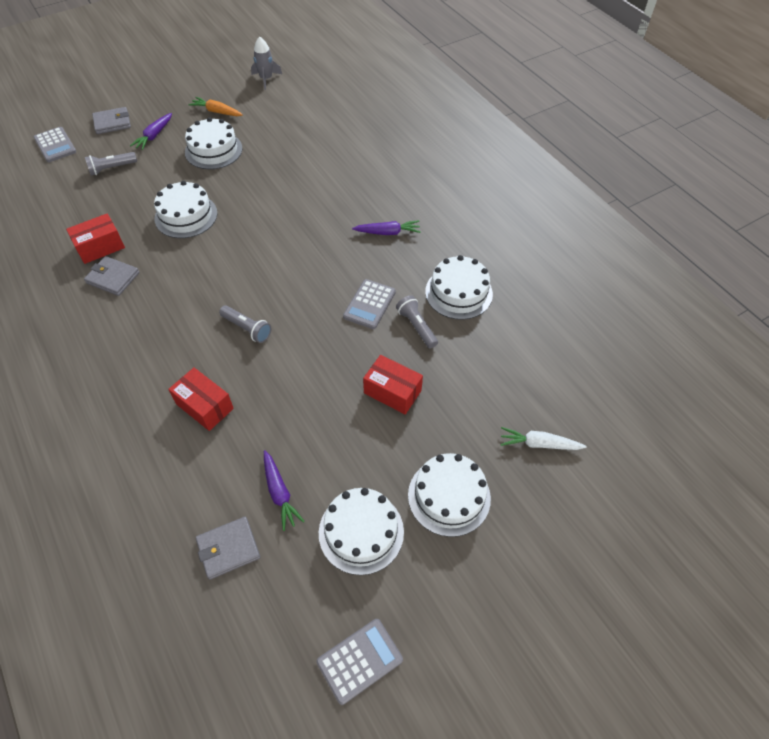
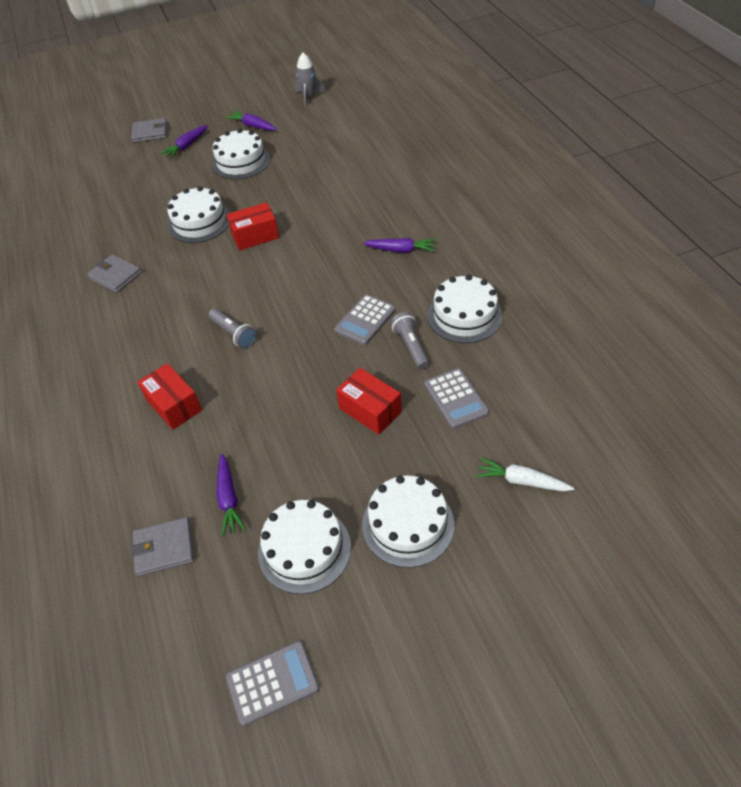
camera: 15 degrees right, 5 degrees down
(55, 145) = (92, 151): grey calculator -> grey calculator (456, 398)
(100, 247) = (110, 246): red box -> red box (255, 236)
(112, 168) = (139, 174): grey flashlight -> none
(217, 112) = (252, 126): orange carrot -> purple carrot

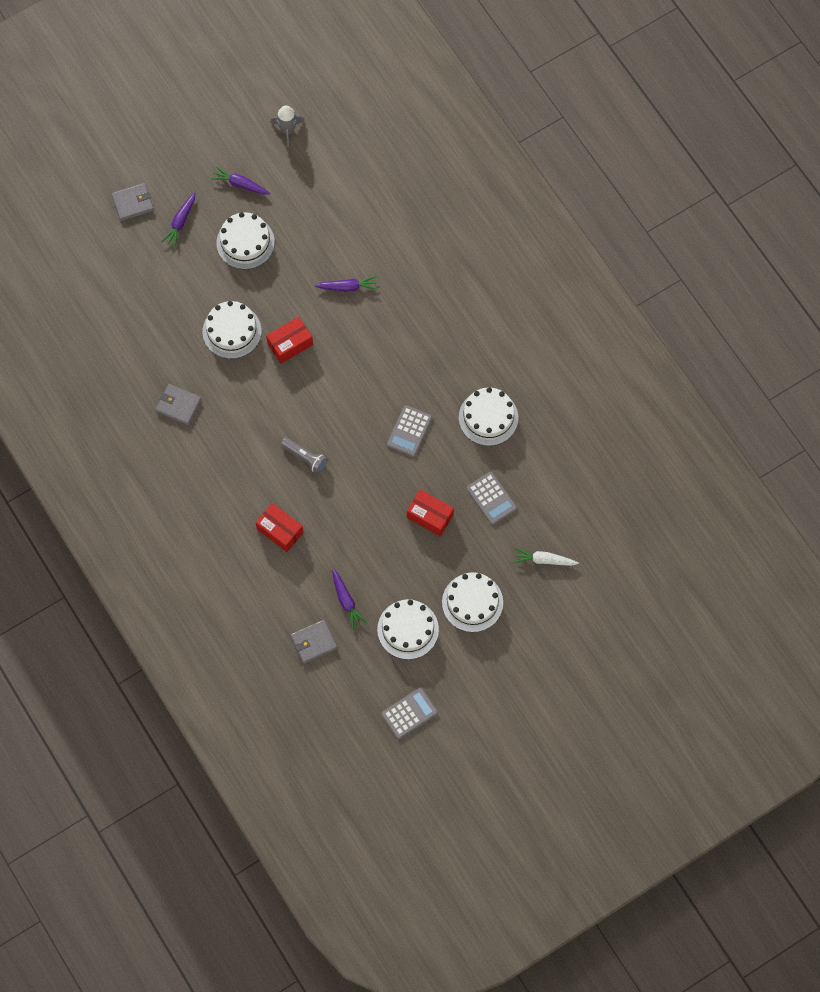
camera: 15 degrees left, 20 degrees up
(401, 250) = (425, 349): purple carrot -> purple carrot (347, 287)
(411, 346) = (450, 453): grey flashlight -> none

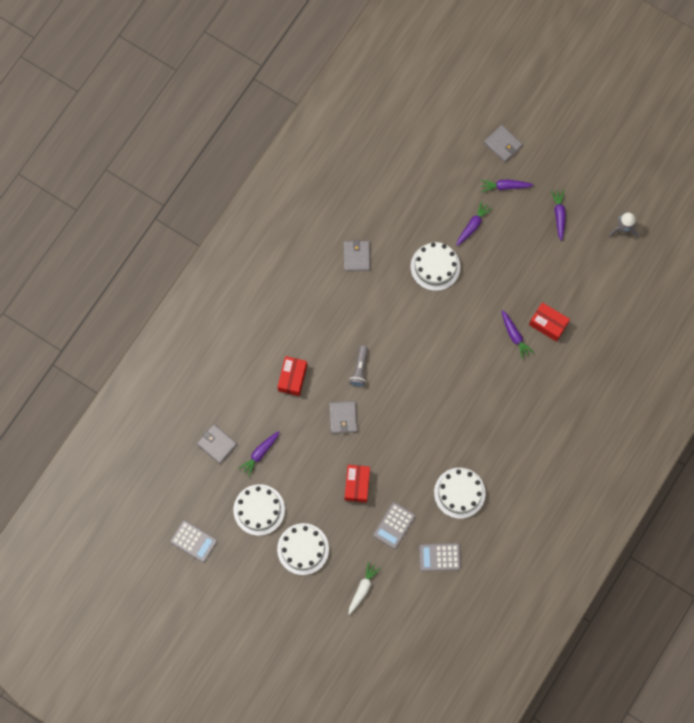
camera: 65 degrees right, 5 degrees up
(206, 273) = (472, 225): none -> purple carrot
(245, 242) = (513, 242): white cake -> none
(290, 344) = (446, 315): red box -> red box (548, 324)
(350, 498) = (343, 418): none -> grey wallet
(409, 431) = (419, 437): grey calculator -> grey calculator (439, 557)
(544, 560) = (362, 588): white carrot -> white carrot turned 45 degrees clockwise

